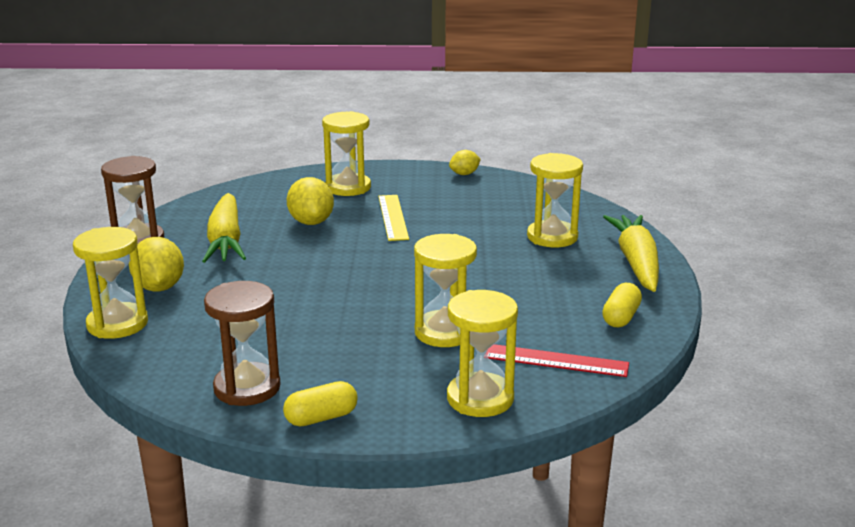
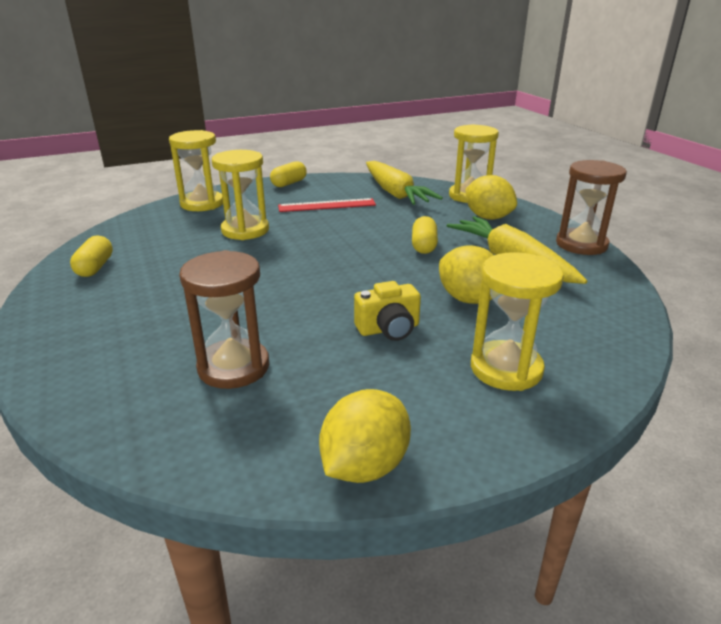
camera: 155 degrees right, 5 degrees up
(247, 388) = (344, 186): brown hourglass -> brown hourglass (233, 367)
(278, 270) = (424, 246): none -> yellow capsule
(392, 217) = (388, 329): yellow ruler -> yellow camera
(464, 174) = (365, 465): yellow lemon -> yellow lemon, size x1.67
(552, 237) = (169, 346): yellow hourglass -> none
(556, 361) = (154, 229): red ruler -> red ruler (327, 205)
(636, 262) = (60, 331): yellow carrot -> yellow carrot (395, 193)

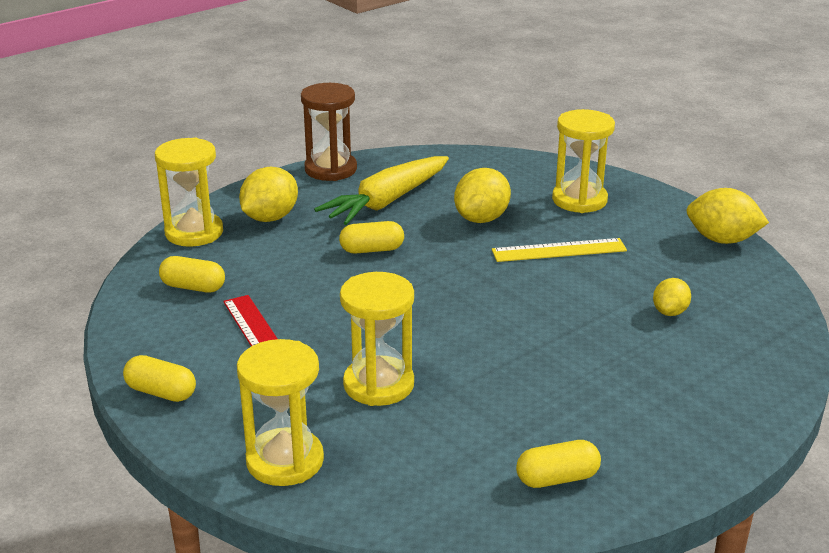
camera: 105 degrees left, 0 degrees up
(233, 367) = (670, 312): brown hourglass -> yellow lemon
(388, 329) = (559, 250): yellow camera -> yellow ruler
(395, 193) = (193, 287): yellow carrot -> yellow capsule

